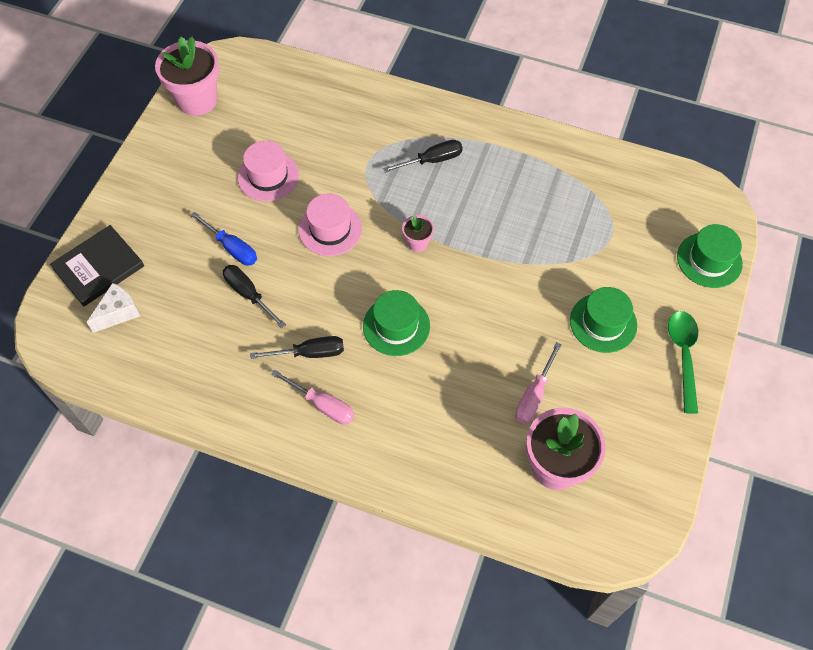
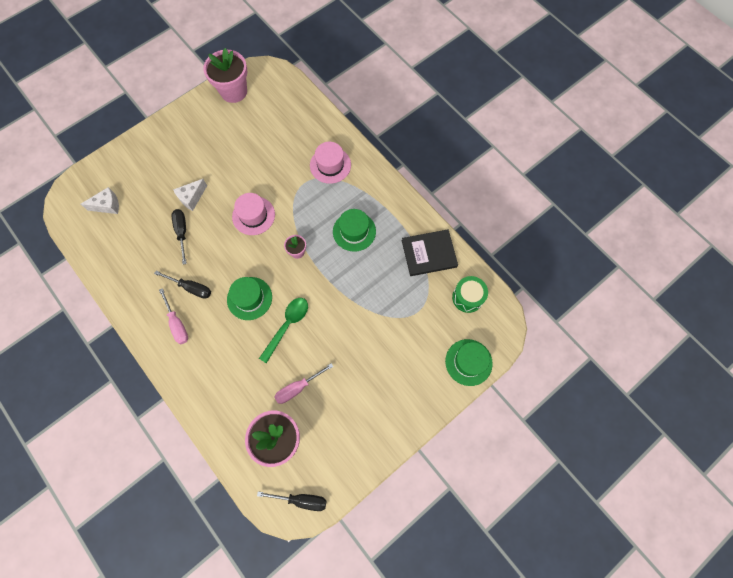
camera: 30 degrees right, 10 degrees up
(98, 267) = (115, 172): black book -> black book (429, 254)
(232, 248) = (192, 198): blue screwdriver -> white cheese
(268, 176) = (241, 162): pink hat -> pink hat (330, 165)
(432, 160) = (343, 201): black screwdriver -> black screwdriver (301, 500)
(603, 323) = (371, 365): green hat -> green hat (354, 231)
(656, 192) = (467, 297): none -> green drum
(683, 356) = (405, 415): green spoon -> green spoon (287, 325)

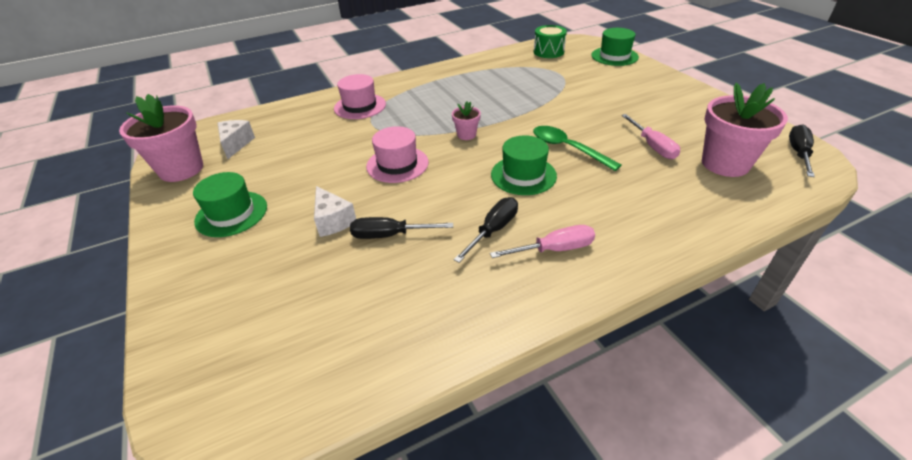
camera: 75 degrees left, 30 degrees down
(107, 205) = (276, 339): white cheese -> white cheese (236, 144)
(354, 231) = (455, 98): green hat -> green hat (231, 214)
(429, 254) = (497, 64): black book -> none

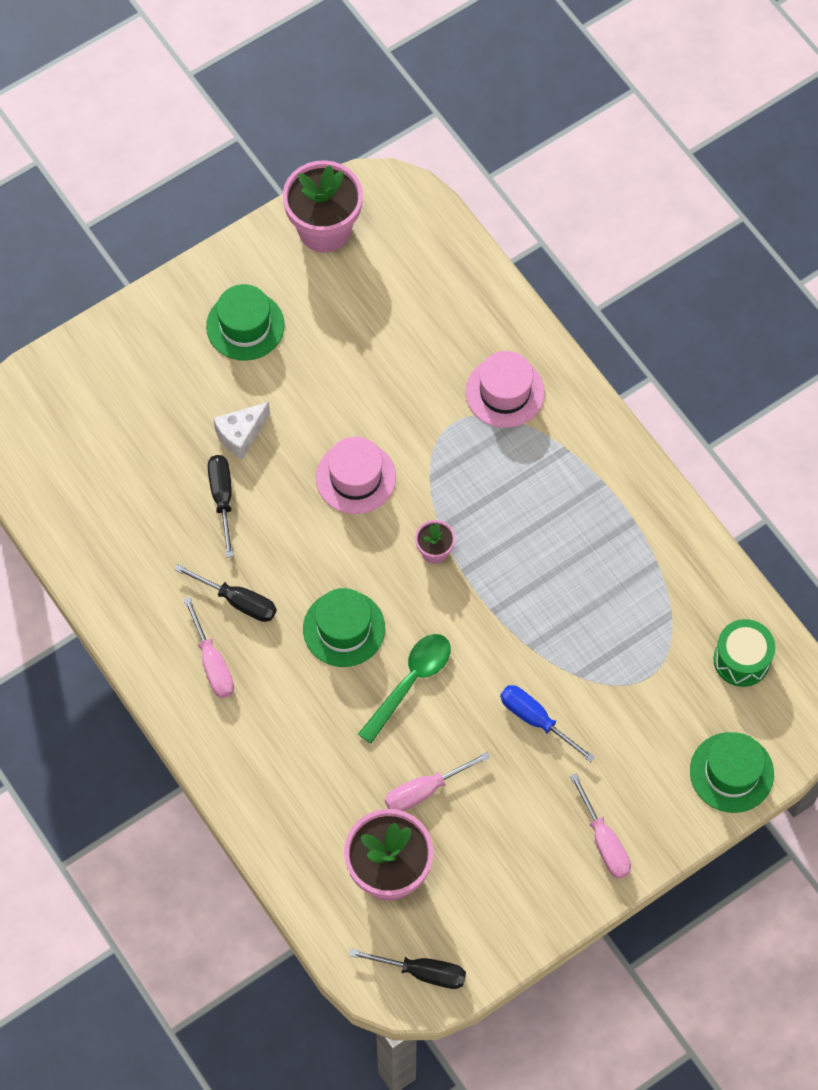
camera: 80 degrees right, 25 degrees up
(236, 144) = (386, 267): white cheese -> none
(591, 105) = (536, 720): none -> blue screwdriver
(668, 89) = (604, 841): none -> pink screwdriver

